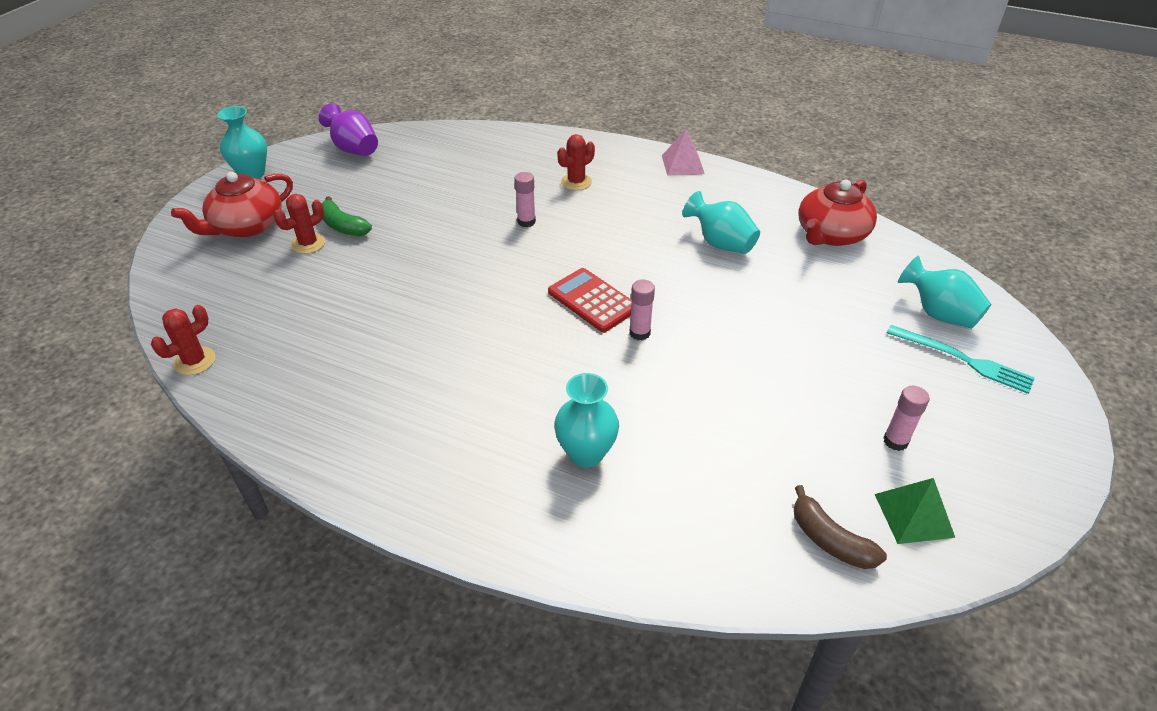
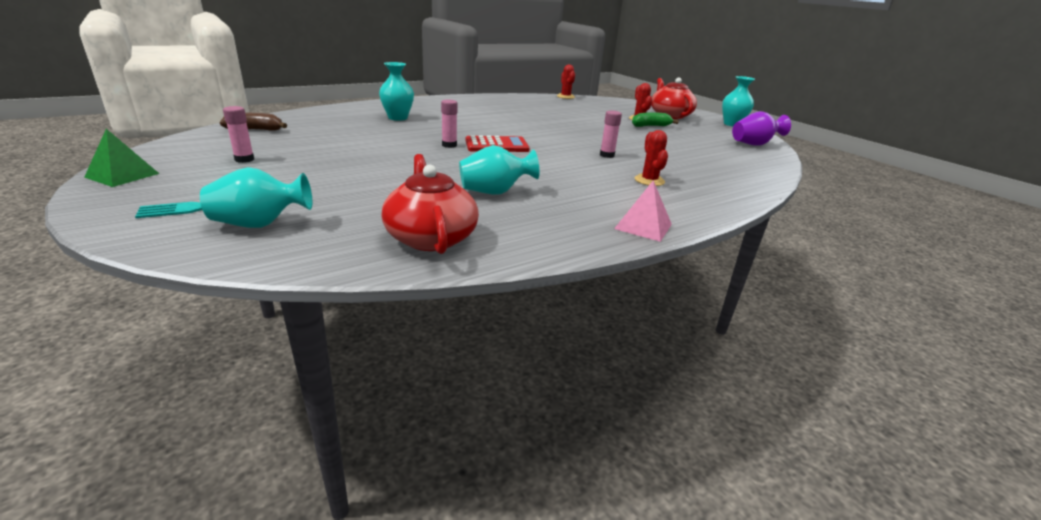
camera: 120 degrees right, 15 degrees down
(914, 515) = (213, 144): green pyramid -> green pyramid (122, 175)

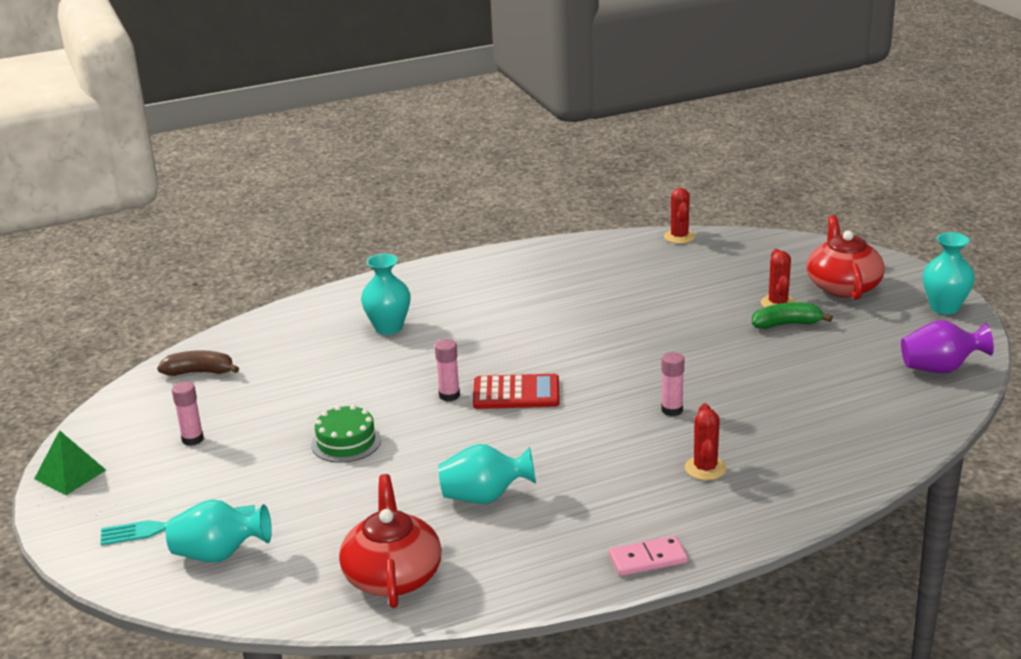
camera: 15 degrees right, 0 degrees up
(375, 163) = (346, 442): none -> green cake
(643, 226) = (648, 559): pink pyramid -> pink domino

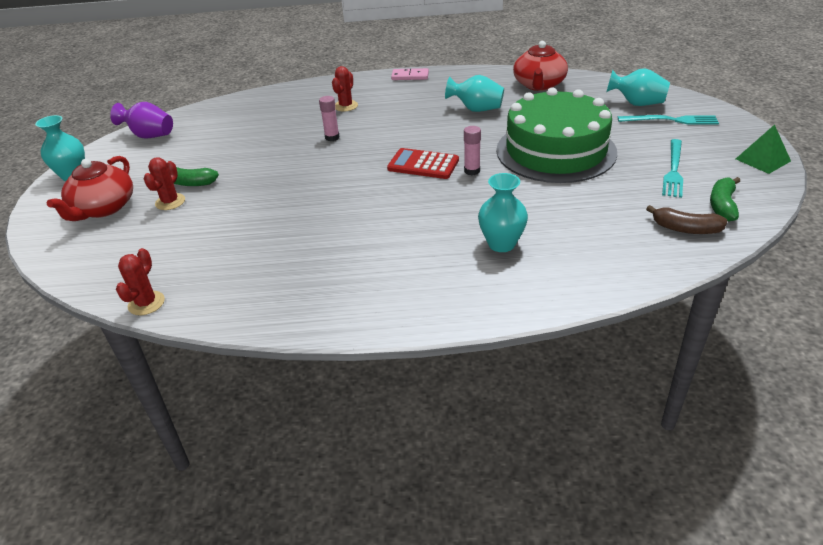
camera: 160 degrees left, 10 degrees up
(150, 403) = (722, 205): none -> green banana
(192, 439) = (673, 170): pink glue stick -> turquoise fork
(346, 442) = (555, 151): green cake -> green cake, size x2.37

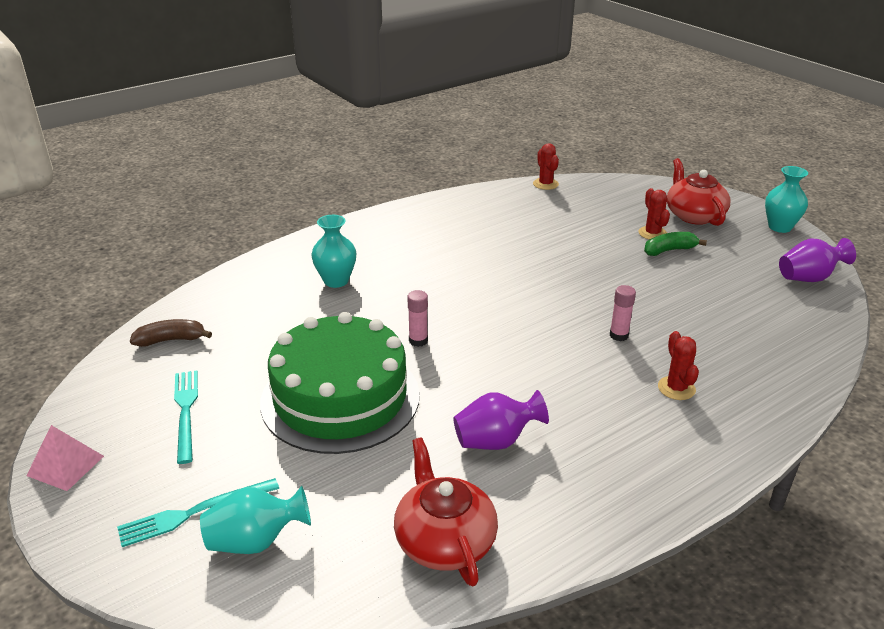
camera: 145 degrees right, 5 degrees down
(410, 76) = (676, 488): pink domino -> none
(423, 164) = (477, 332): red calculator -> none
(476, 109) = (496, 441): turquoise vase -> purple vase
(722, 205) = (130, 377): green banana -> none
(763, 160) = (65, 465): green pyramid -> pink pyramid

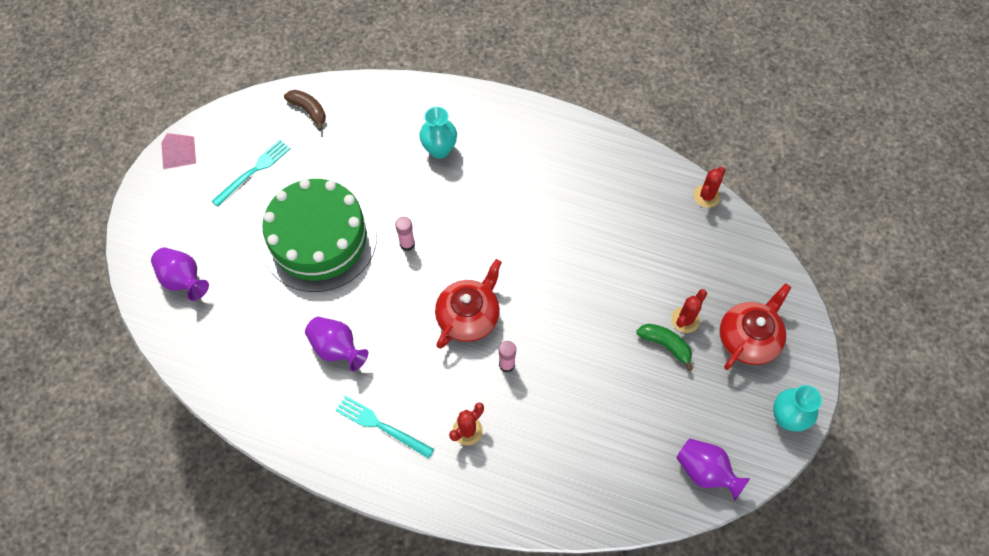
camera: 55 degrees right, 30 degrees up
(194, 513) = (184, 237): turquoise fork -> turquoise fork (381, 426)
(256, 541) = (183, 280): turquoise vase -> purple vase
(444, 540) = (239, 369): red teapot -> red teapot (469, 316)

